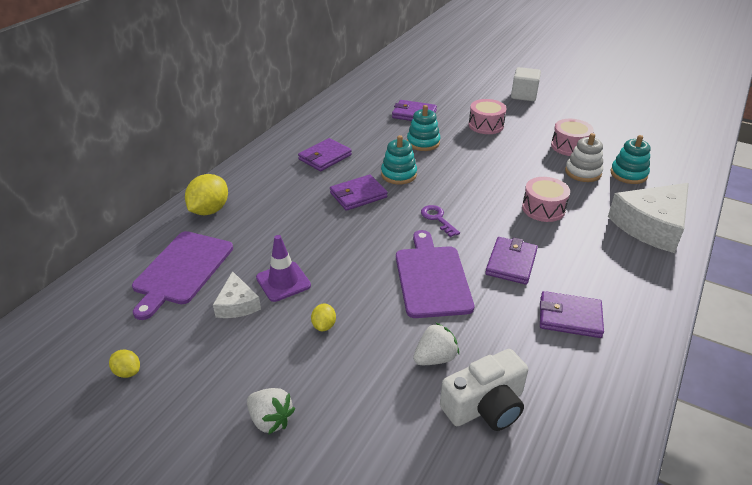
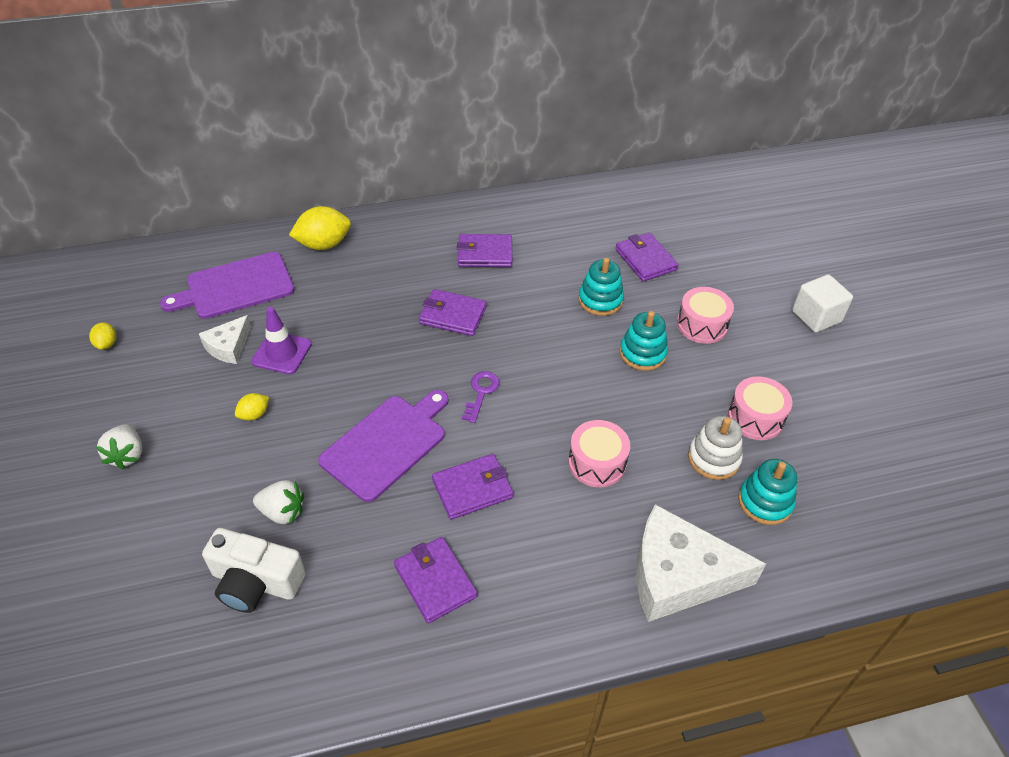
camera: 45 degrees right, 10 degrees up
(398, 174) = (520, 320): turquoise stacking toy -> turquoise stacking toy (642, 353)

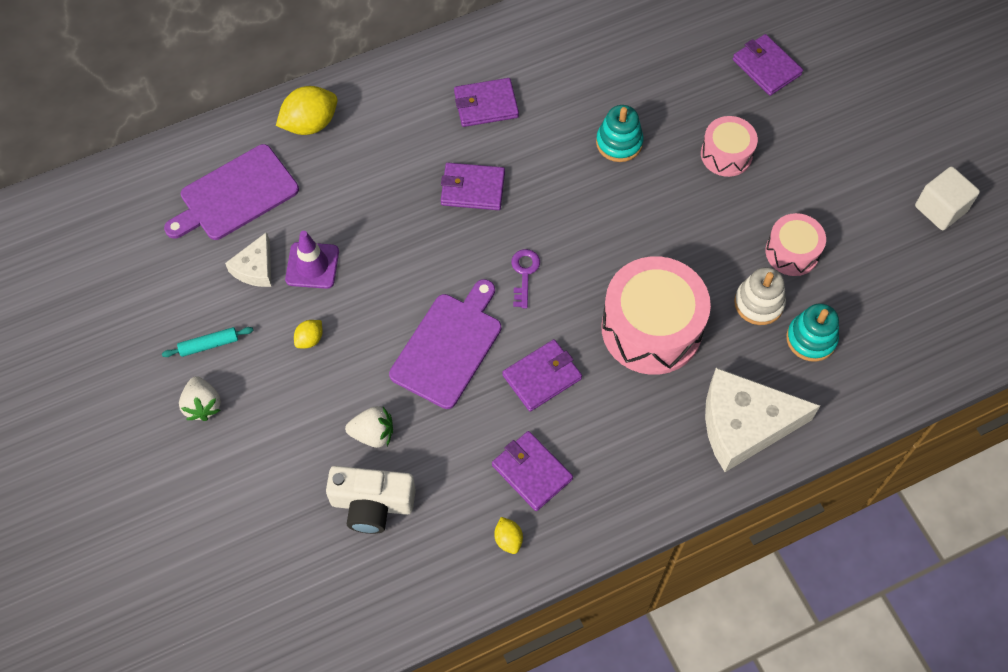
camera: 10 degrees left, 15 degrees up
(107, 344) = (128, 288): yellow lemon -> yellow lemon (508, 539)
(157, 403) = (209, 345): none -> turquoise rolling pin
(597, 463) = (651, 328): pink drum -> pink drum, size x1.82
(642, 353) = (673, 199): turquoise stacking toy -> none
(645, 260) = (656, 82): purple wallet -> purple wallet (766, 67)
(816, 316) = (838, 123): white cube -> white cube (940, 209)

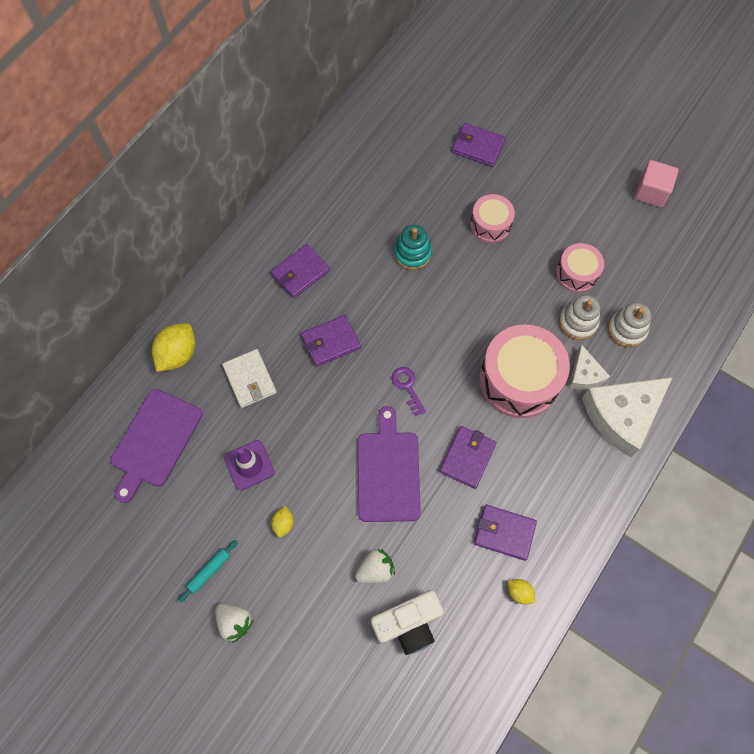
camera: 30 degrees left, 5 degrees up
(255, 268) = (207, 490): white cheese -> white cheese (584, 374)
(366, 184) = (250, 379): none -> white wallet
(811, 339) = (627, 329): turquoise stacking toy -> white stacking toy
(940, 209) = (651, 192): white cube -> pink cube

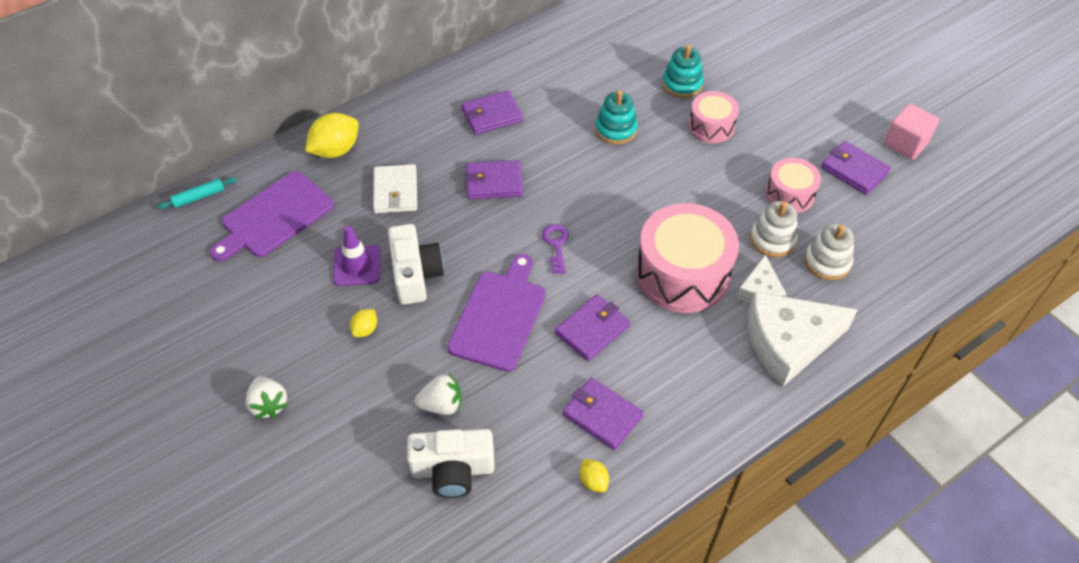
camera: 20 degrees right, 15 degrees down
(209, 571) = (267, 349): turquoise rolling pin -> turquoise rolling pin (199, 197)
(302, 456) = (415, 274): none -> white camera
(450, 188) = (682, 84): none -> turquoise stacking toy
(478, 147) = (727, 57): purple wallet -> purple wallet (854, 170)

